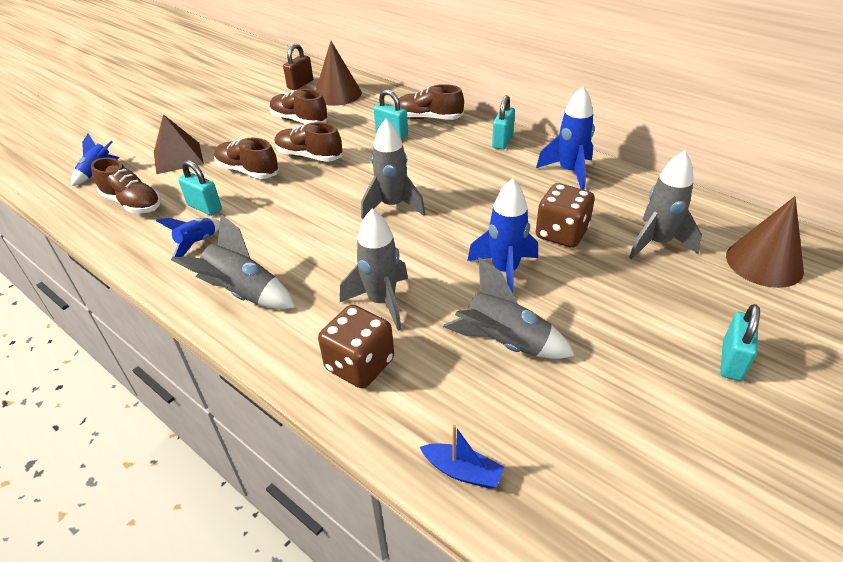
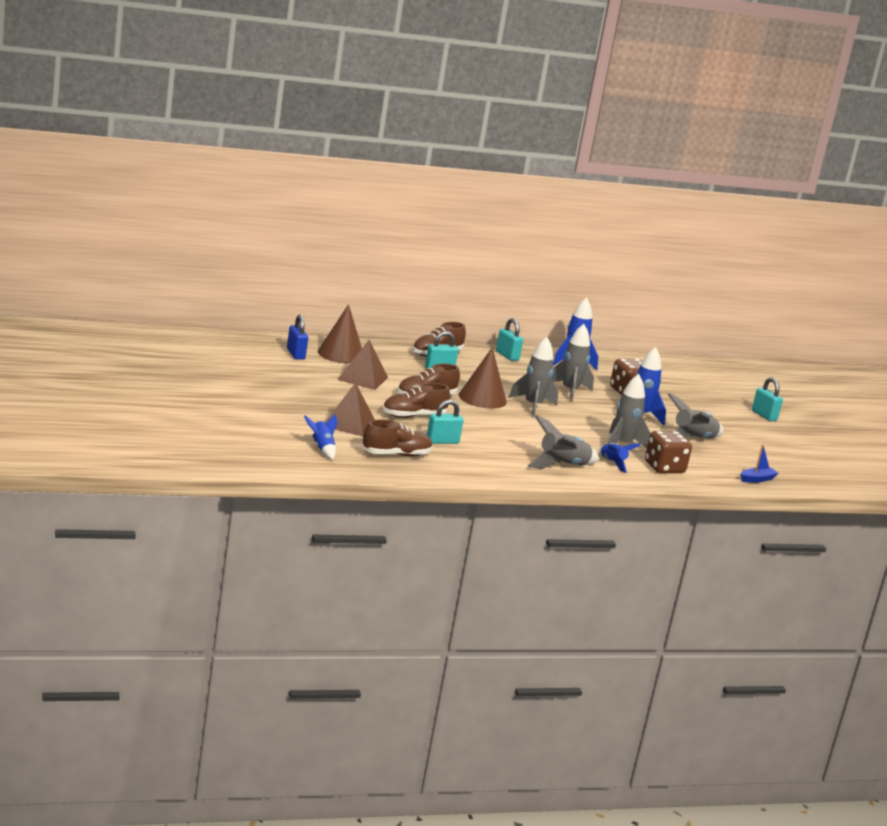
camera: 60 degrees left, 20 degrees down
(197, 243) = (486, 457): blue rocket -> blue rocket (612, 463)
(299, 120) = (362, 378): brown shoe -> brown pyramid
(300, 84) = (295, 354): brown padlock -> blue padlock
(657, 243) = (668, 383): grey rocket -> grey rocket (569, 391)
(764, 263) = (715, 377): brown cone -> brown cone (482, 398)

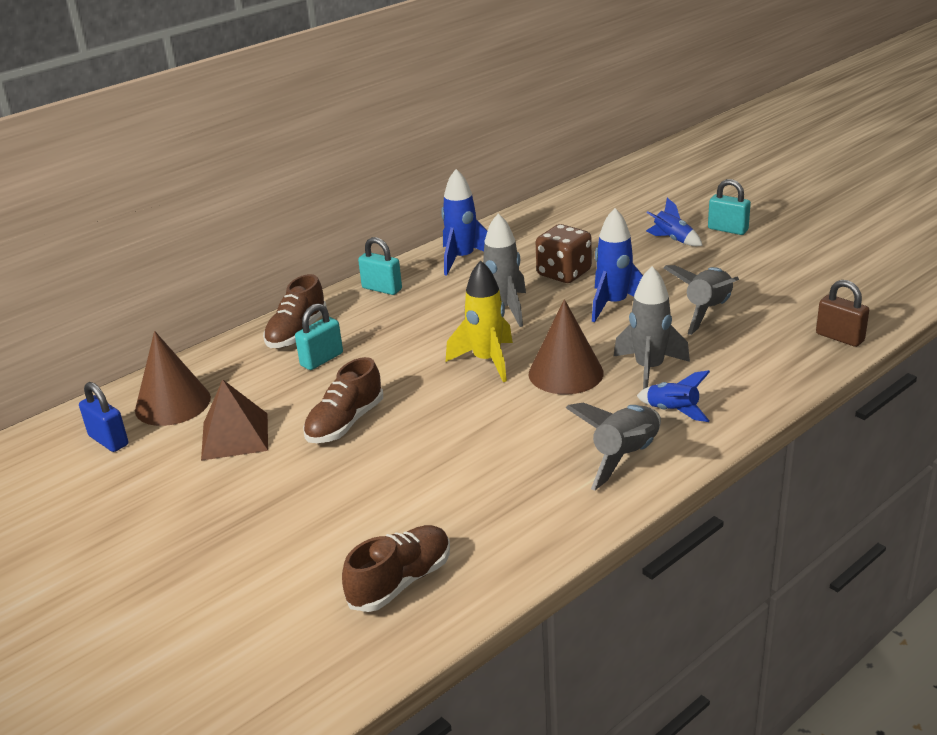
camera: 20 degrees left, 10 degrees up
(322, 448) = (283, 644): blue rocket -> blue rocket (672, 240)
(349, 423) = (282, 551): brown pyramid -> none
(413, 416) = (359, 475): brown shoe -> none
(442, 441) = (438, 506): turquoise padlock -> none
(482, 398) = (416, 382): brown cone -> brown cone (565, 373)
(532, 406) = (487, 361): grey rocket -> yellow rocket
(664, 468) = (733, 381): brown dice -> none
(757, 479) = (839, 337): blue boat -> brown padlock

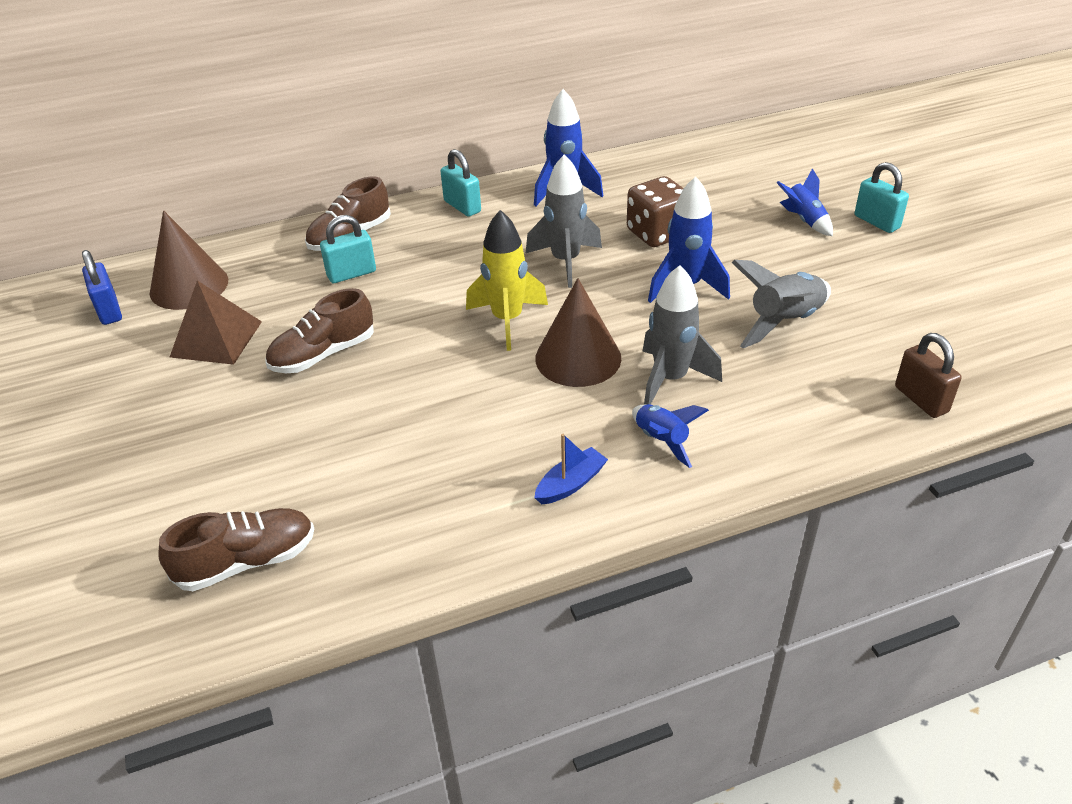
camera: 20 degrees right, 10 degrees up
(625, 457) = (571, 484): grey rocket -> blue boat

